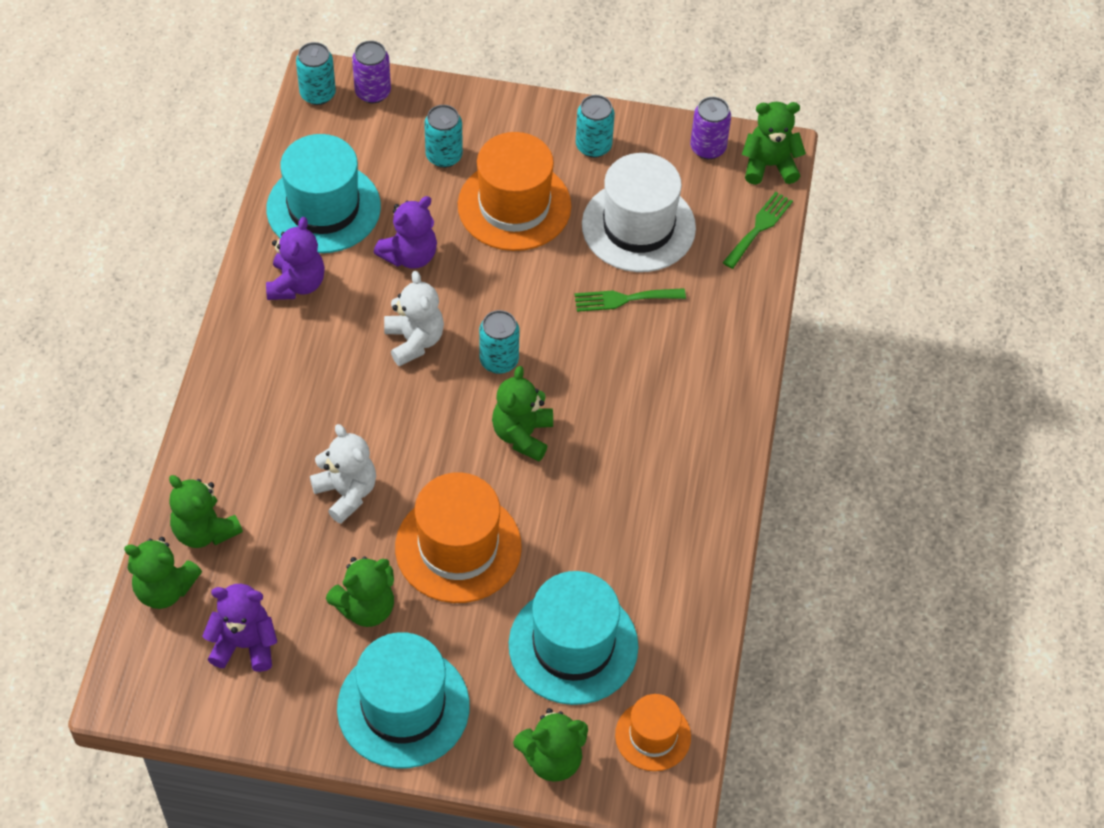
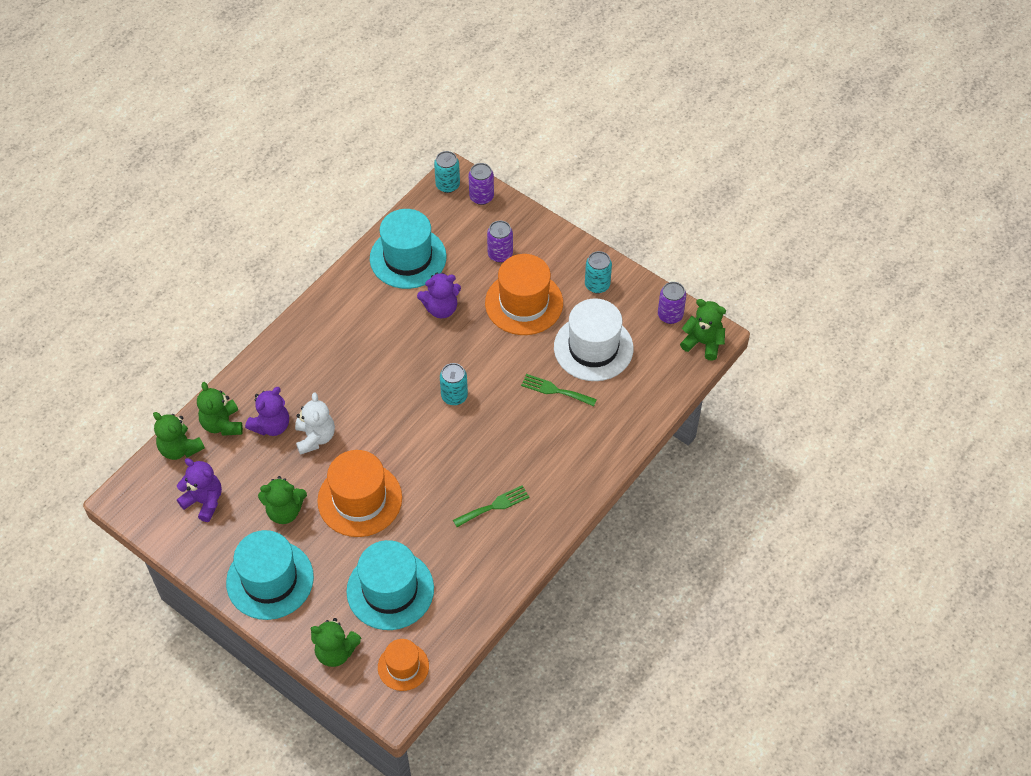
camera: 30 degrees right, 0 degrees up
(296, 284) = (363, 298): purple teddy bear -> purple teddy bear (271, 425)
(414, 341) = (411, 362): white teddy bear -> none
(444, 156) = (500, 254): turquoise can -> purple can
(522, 435) = (440, 448): green teddy bear -> none
(759, 227) = (670, 380): green fork -> green fork (494, 506)

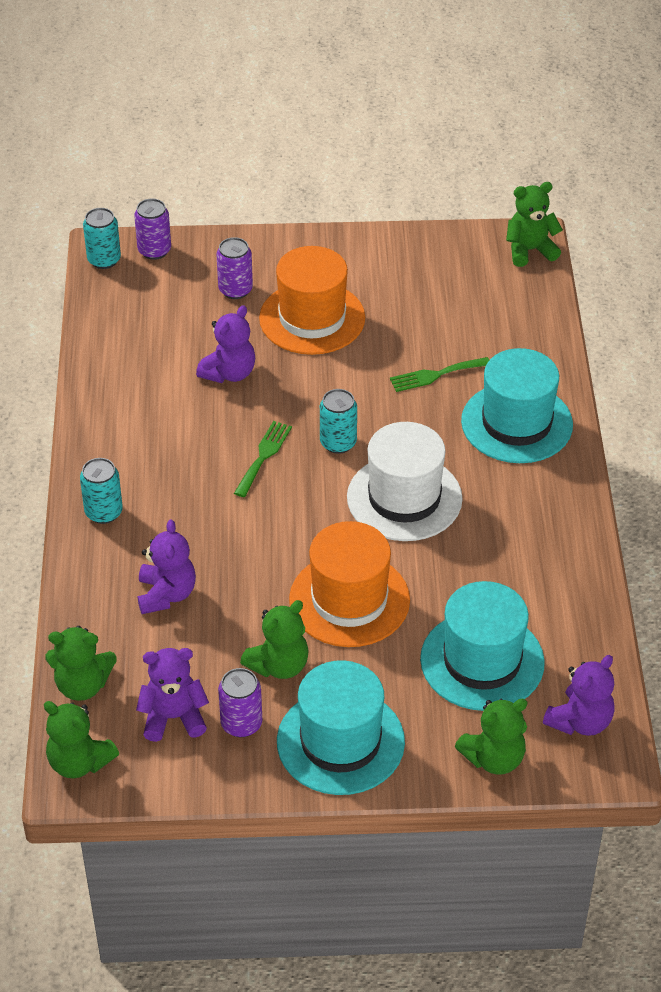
camera: 40 degrees left, 10 degrees down
(222, 424) = (106, 629): green teddy bear -> green teddy bear (79, 762)
(315, 437) = (231, 574): white teddy bear -> none
(403, 666) = (580, 721): orange hat -> purple teddy bear
(408, 258) = (137, 348): turquoise hat -> turquoise hat (516, 423)
(494, 506) = (497, 514): green fork -> green fork (264, 456)
(593, 348) = (429, 316): white hat -> white hat (404, 498)
(597, 285) = (368, 260): turquoise can -> turquoise can (103, 512)
(670, 315) = (471, 245): purple can -> purple can (241, 724)

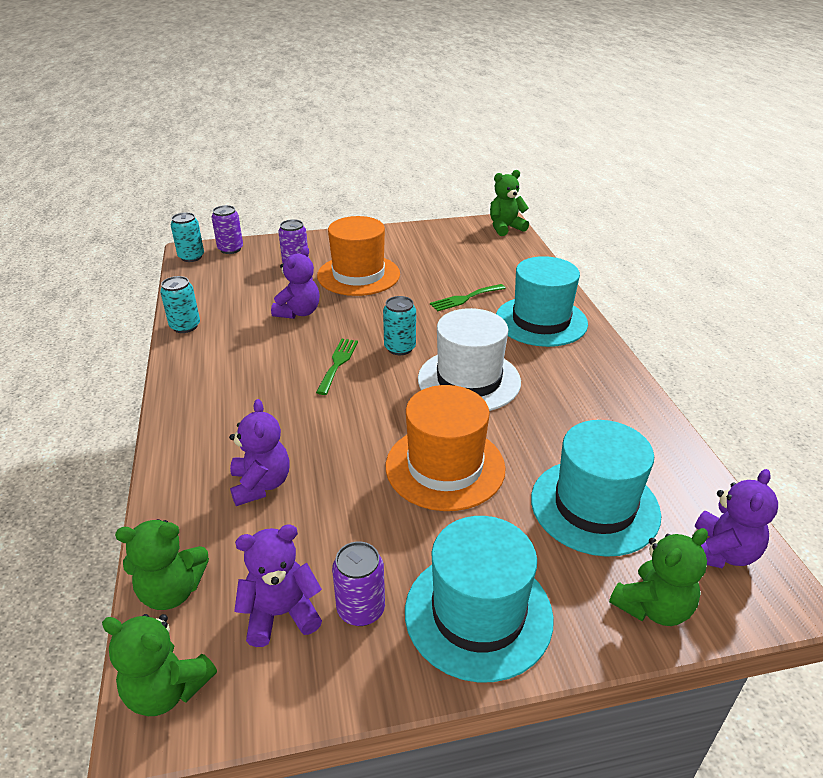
camera: 10 degrees left, 10 degrees down
(103, 512) = (194, 421): turquoise can -> turquoise can (185, 326)
(279, 665) = (389, 539): green teddy bear -> none

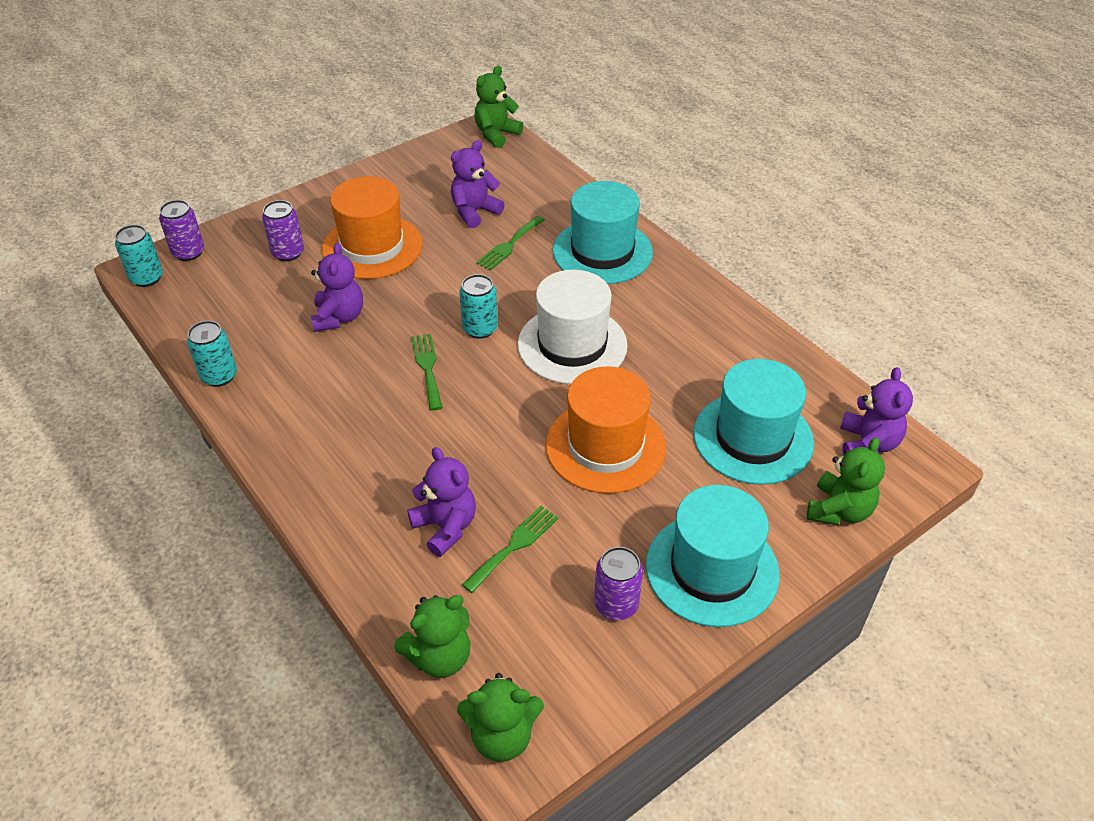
camera: 25 degrees left, 10 degrees up
(281, 614) = (551, 636): purple teddy bear -> purple teddy bear (474, 212)
(306, 521) = (514, 546): none -> green fork

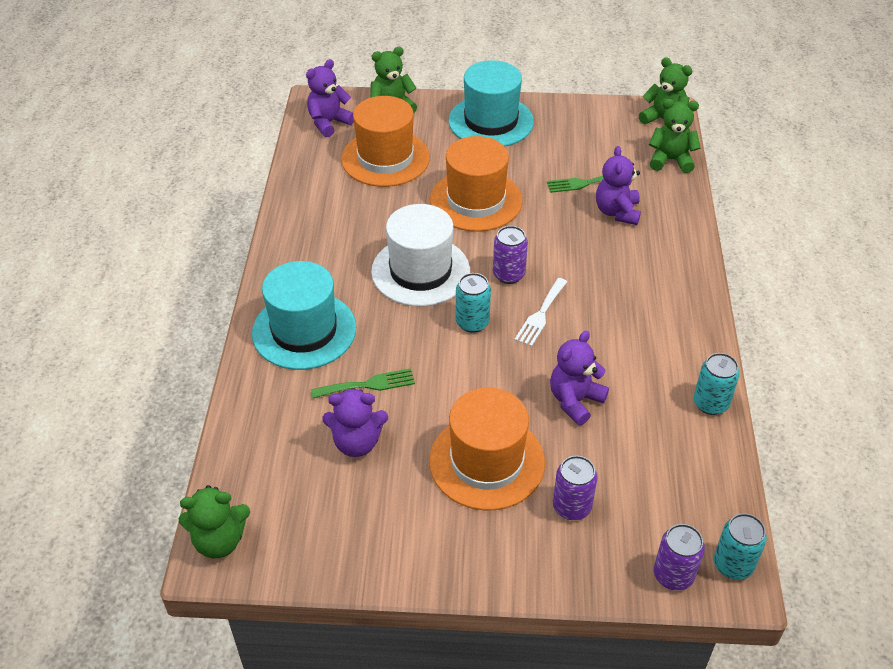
camera: 140 degrees left, 0 degrees up
(427, 368) = (540, 315): green fork -> white fork
(616, 604) = (557, 134): purple can -> purple can (508, 274)
(753, 438) = (385, 158): turquoise hat -> orange hat

